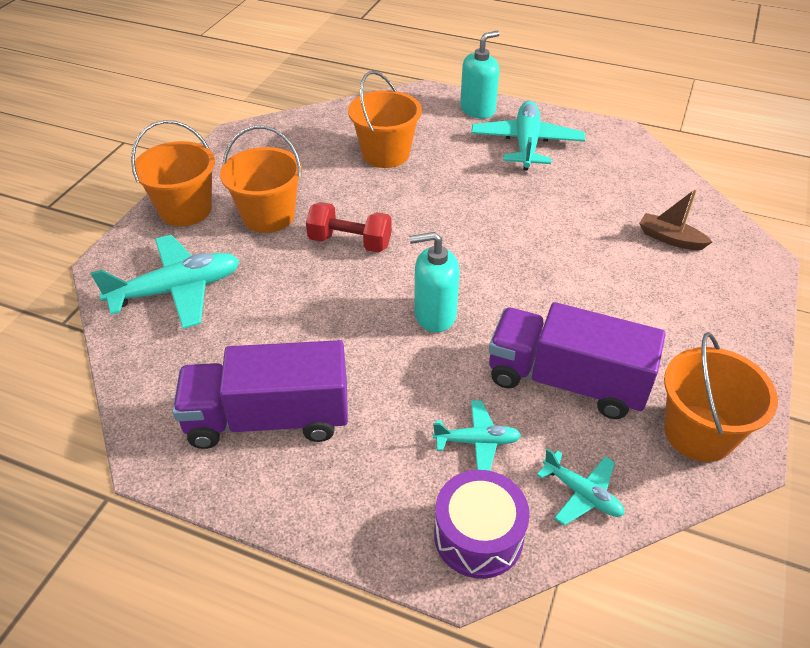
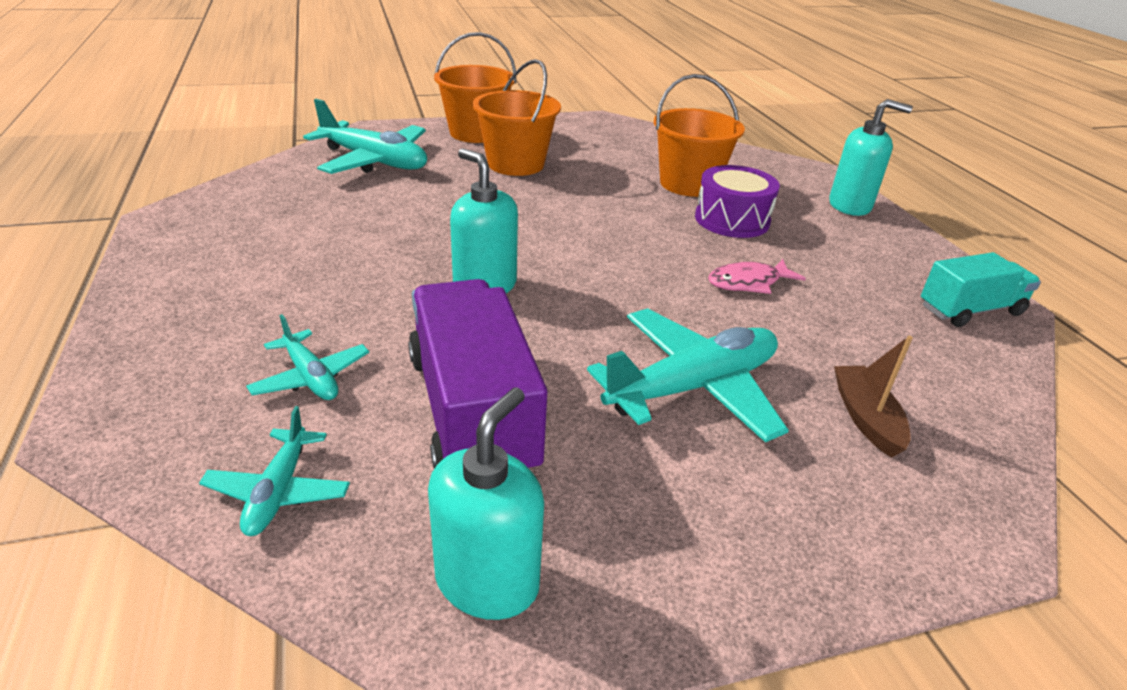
camera: 50 degrees right, 10 degrees down
(268, 418) = (251, 249): purple truck -> none
(350, 242) = (533, 209): red dumbbell -> none
(478, 536) = (159, 426): purple drum -> purple drum (732, 220)
(525, 203) = (748, 283): none -> pink fish
(526, 144) = (850, 251): turquoise plane -> turquoise plane (692, 387)
(614, 145) = (970, 310): none -> turquoise truck
(698, 433) = (487, 581): orange bucket -> turquoise soap dispenser

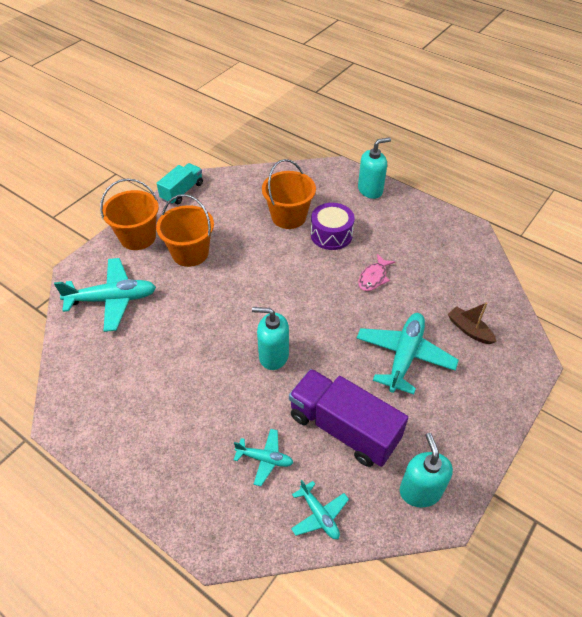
camera: 35 degrees left, 15 degrees up
(970, 310) = (462, 240): turquoise truck -> turquoise truck (182, 191)

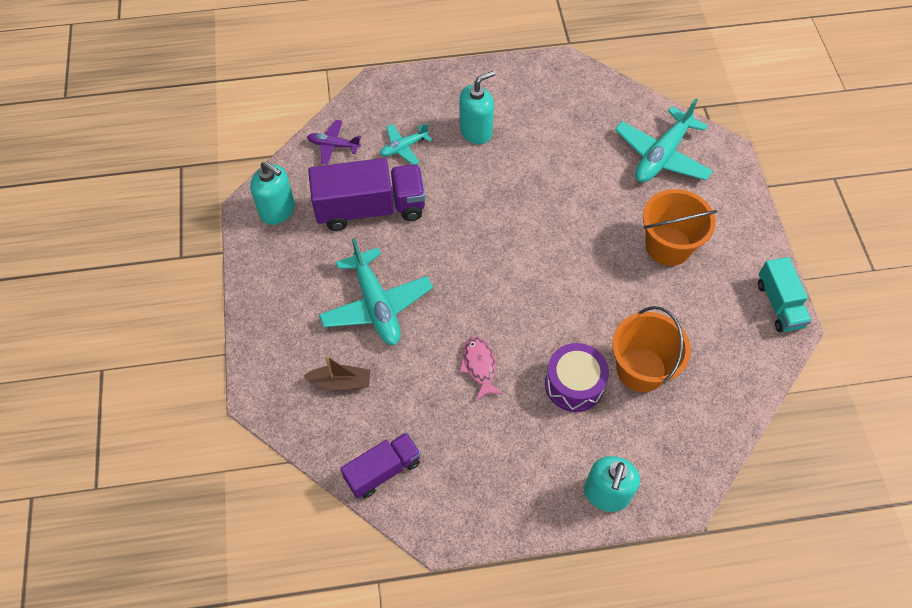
camera: 135 degrees right, 10 degrees up
(138, 237) = (733, 221): orange bucket -> none
(273, 355) = (481, 217): turquoise soap dispenser -> turquoise soap dispenser (476, 131)
(319, 515) = (333, 145): turquoise plane -> purple plane
(480, 271) = (383, 470): none -> purple truck

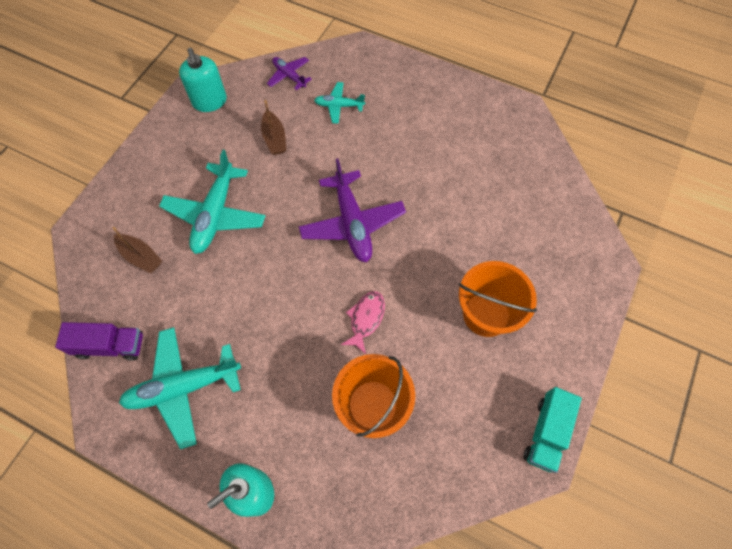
camera: 35 degrees right, 5 degrees up
(370, 208) = (274, 138): purple truck -> brown boat
(476, 131) = (405, 124): turquoise soap dispenser -> none
(479, 366) = (248, 313): pink fish -> pink fish (366, 319)
(503, 240) = (352, 223): none -> purple plane
(574, 384) = (307, 379): purple drum -> none
(661, 155) = (546, 232): turquoise plane -> turquoise plane (183, 387)

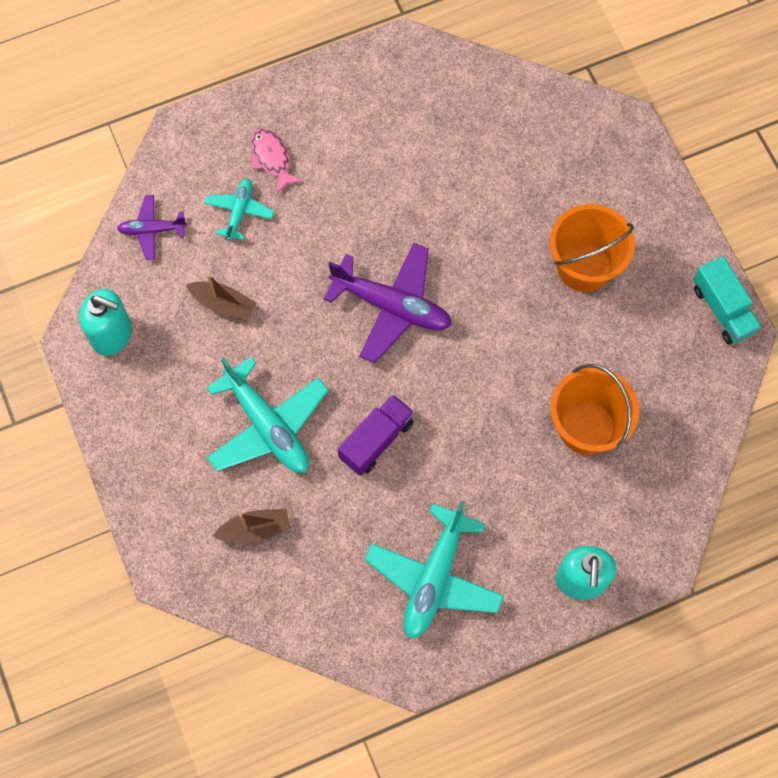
camera: 50 degrees left, 5 degrees up
(110, 346) = (333, 618): purple truck -> purple truck (376, 440)
(339, 106) = (239, 211): turquoise plane -> turquoise plane turned 150 degrees clockwise
(366, 319) = (502, 371): pink fish -> pink fish (272, 159)

